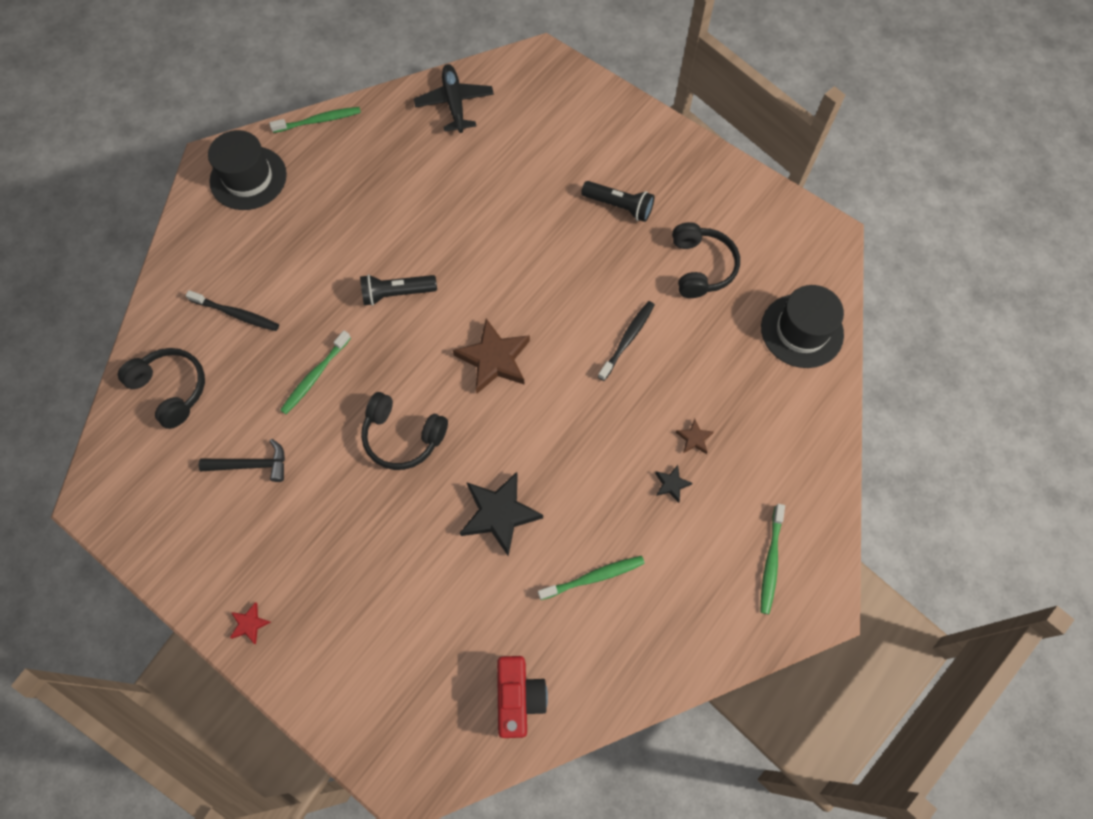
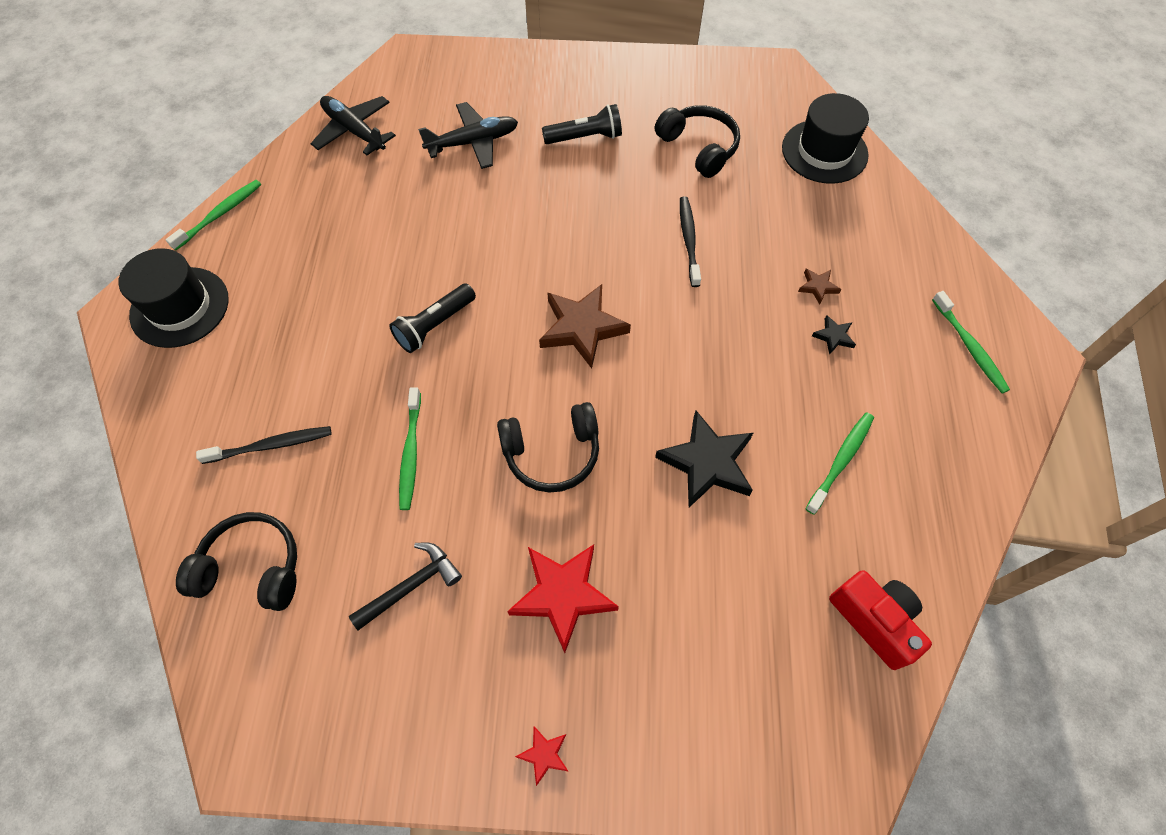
camera: 35 degrees left, 5 degrees down
(335, 535) = (562, 595): none -> red star
(532, 162) = (473, 142): none -> black plane

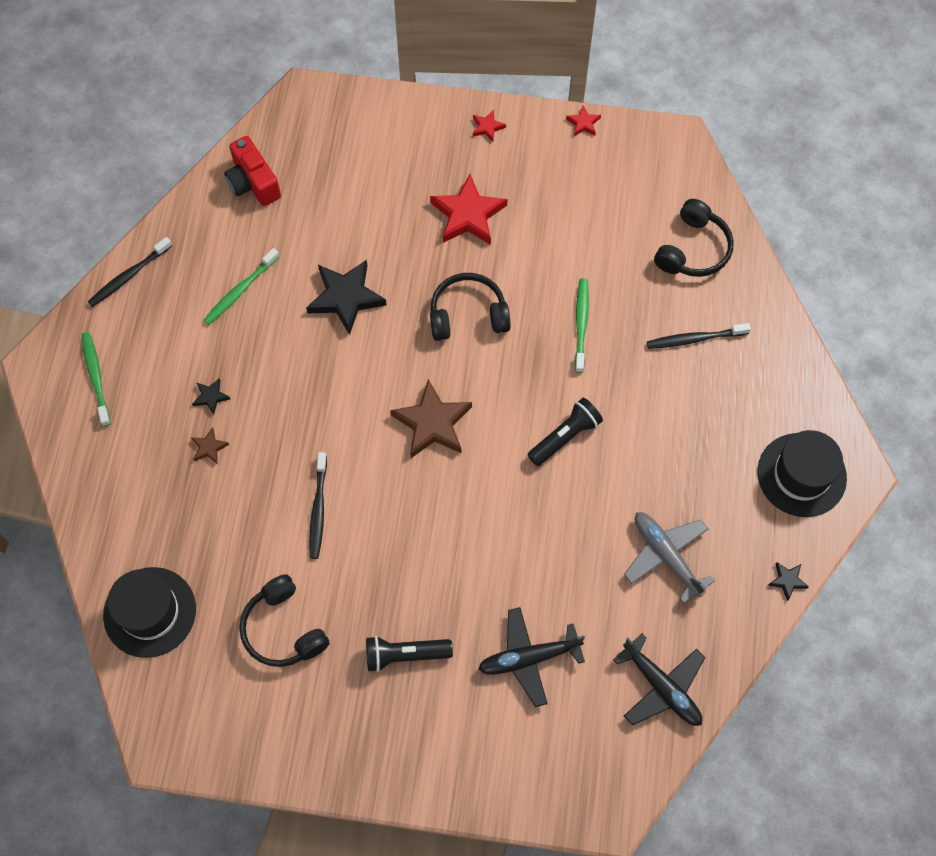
camera: 175 degrees left, 5 degrees up
(220, 214) = (787, 580): green toothbrush -> black star
(252, 568) = (693, 249): black headphones -> black headphones turned 75 degrees counterclockwise
(337, 226) = (666, 555): none -> grey plane
(391, 777) = (583, 123): none -> red star
(411, 585) = (576, 229): black hammer -> none
(986, 468) = (128, 276): none -> black toothbrush

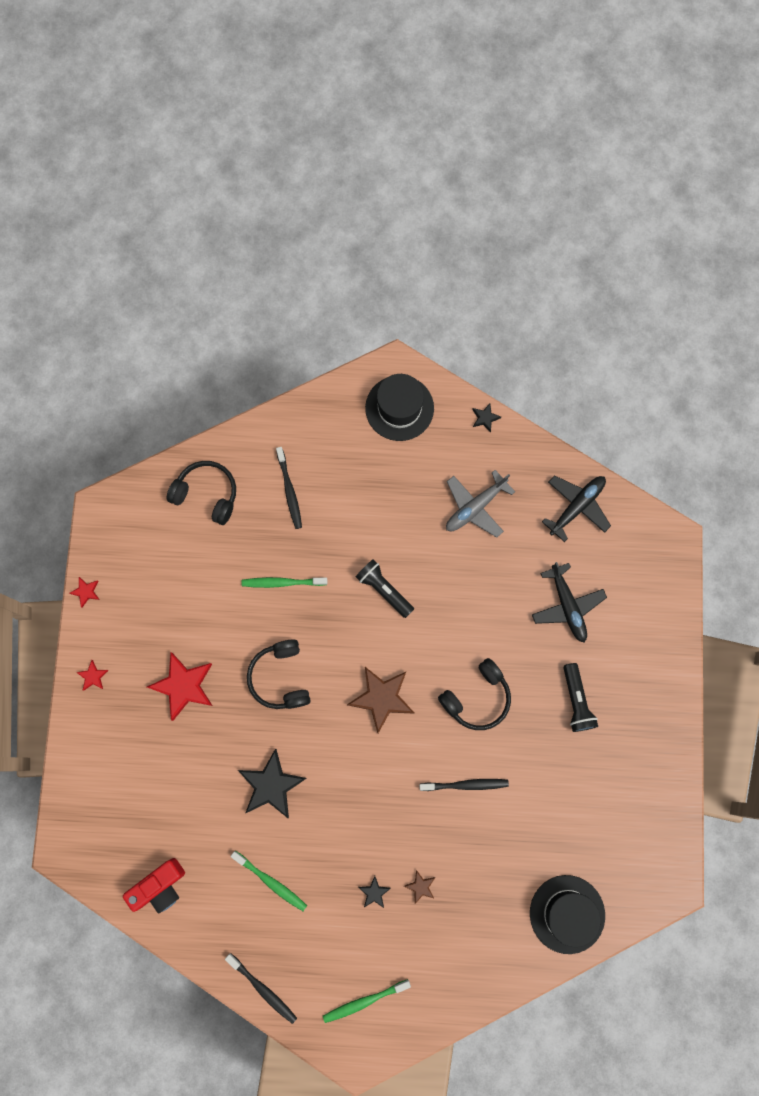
camera: 95 degrees left, 10 degrees up
(283, 629) = (567, 800): black headphones -> black headphones (477, 698)

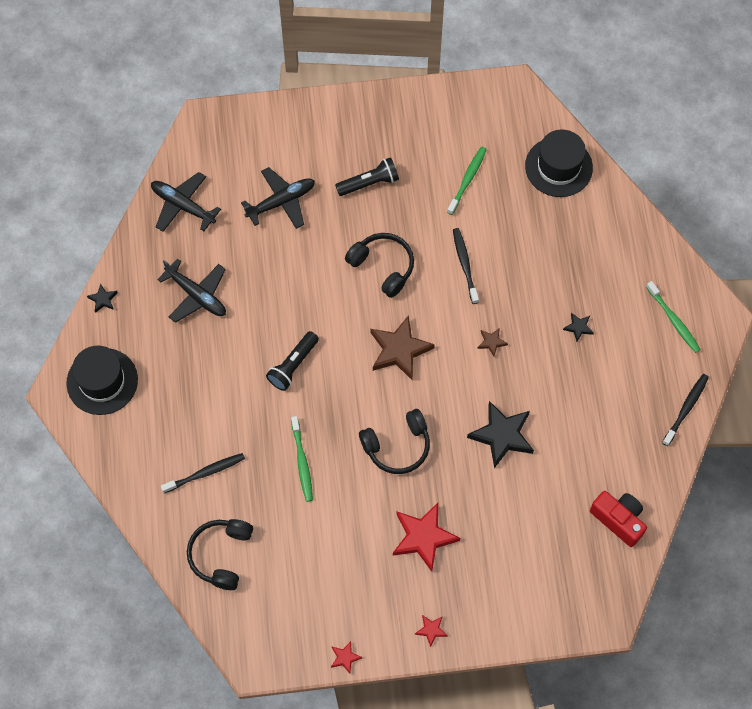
camera: 100 degrees left, 10 degrees down
(271, 882) = (590, 419): green toothbrush -> green toothbrush (467, 180)
(420, 886) = (564, 289): brown star -> brown star (491, 342)
(475, 507) = (197, 295): grey plane -> black plane

